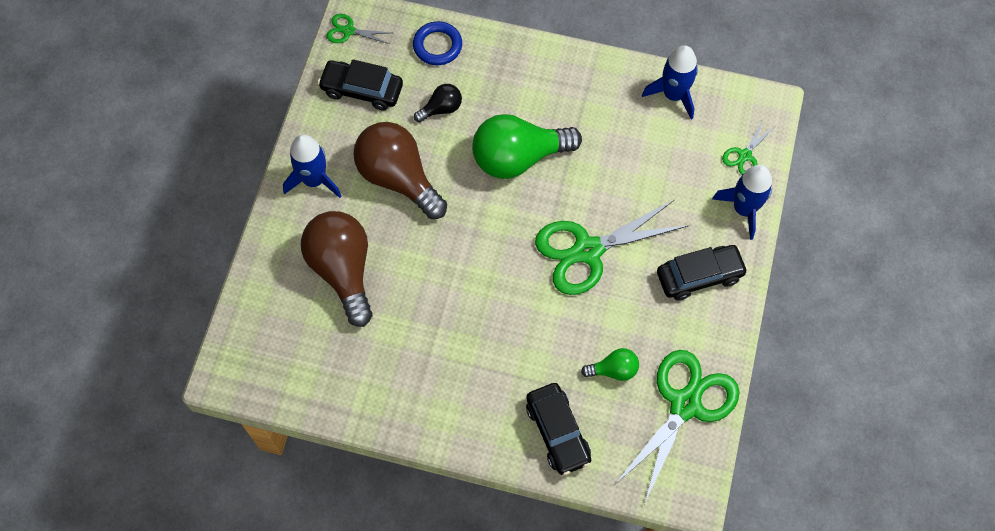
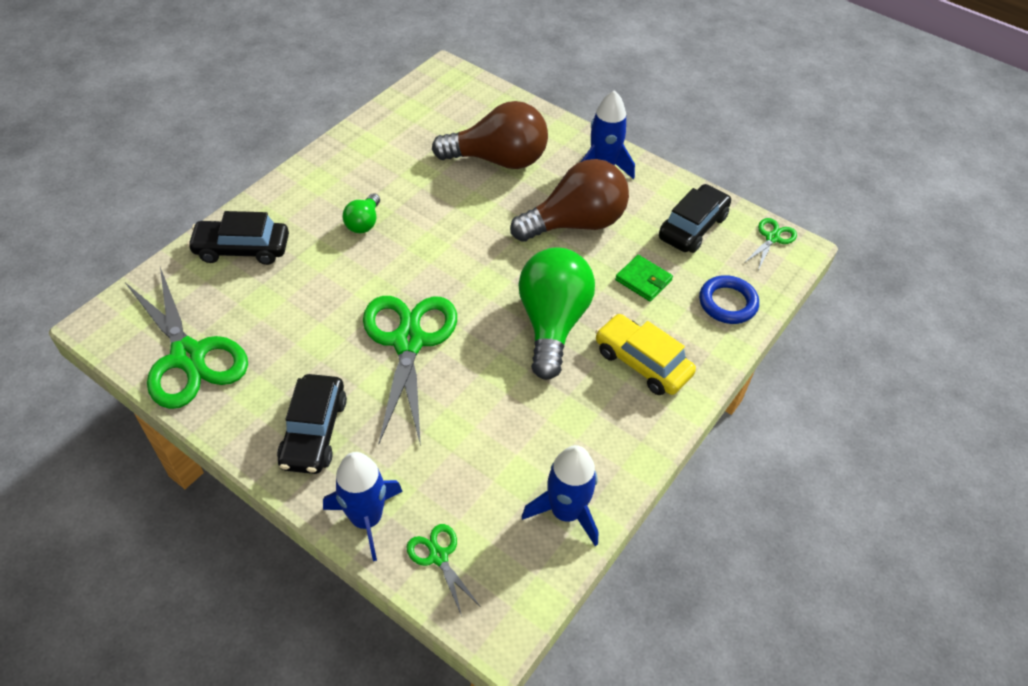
camera: 110 degrees right, 15 degrees down
(441, 109) = (643, 280): black light bulb -> green wallet
(526, 86) = (642, 363): none -> yellow car
(613, 370) = (268, 313): green light bulb -> green light bulb (364, 223)

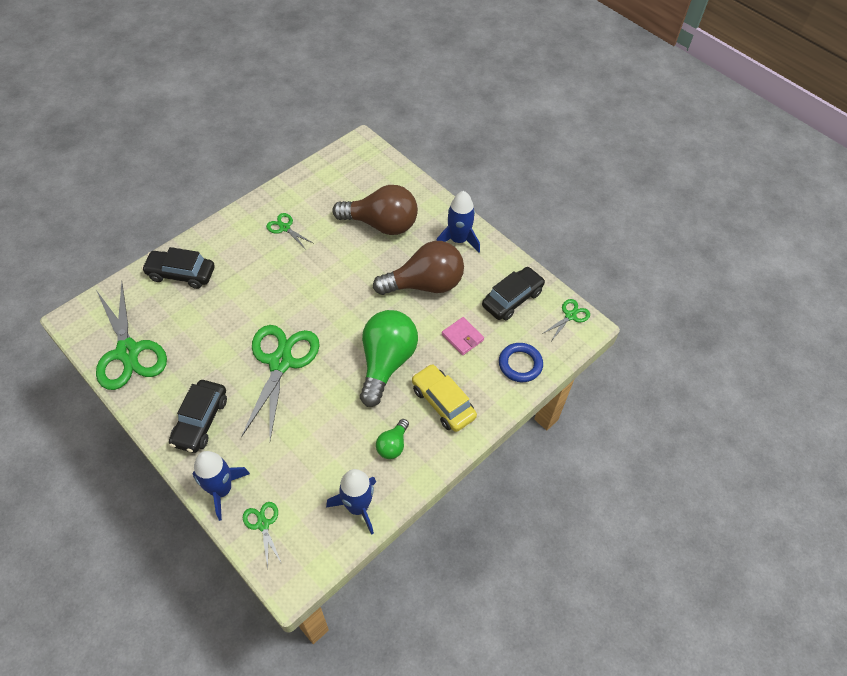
camera: 10 degrees right, 5 degrees up
(364, 223) = (271, 264): green light bulb -> green light bulb (392, 445)
(371, 178) = (284, 228): none -> green scissors
(643, 280) = (462, 337): green wallet -> pink wallet

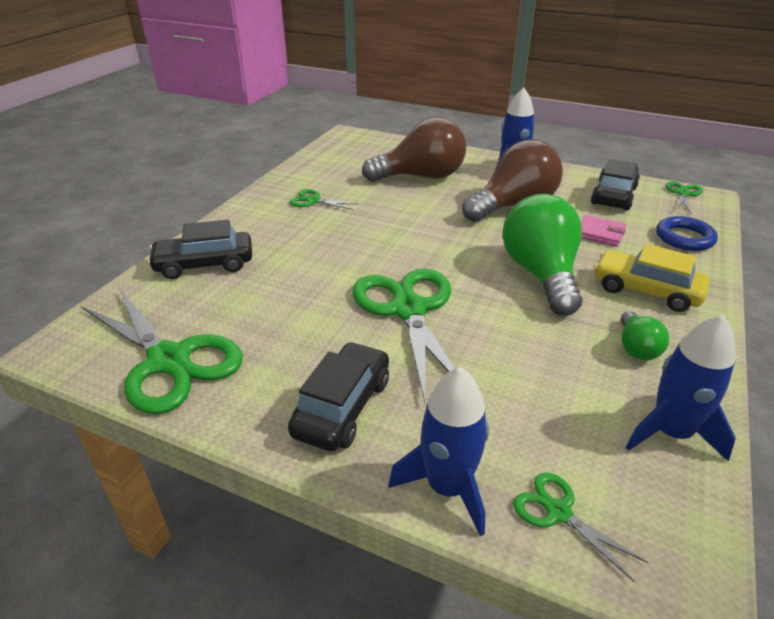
camera: 20 degrees left, 20 degrees down
(200, 421) = (342, 407): black car -> black car turned 150 degrees counterclockwise

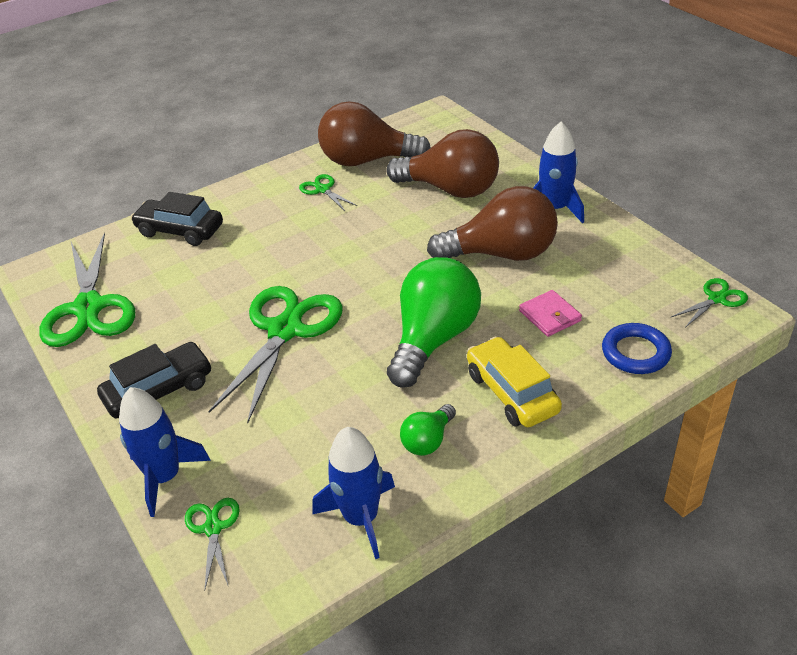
camera: 35 degrees right, 5 degrees up
(328, 174) = (367, 161): none -> brown light bulb
(613, 195) = (628, 275): black car -> none

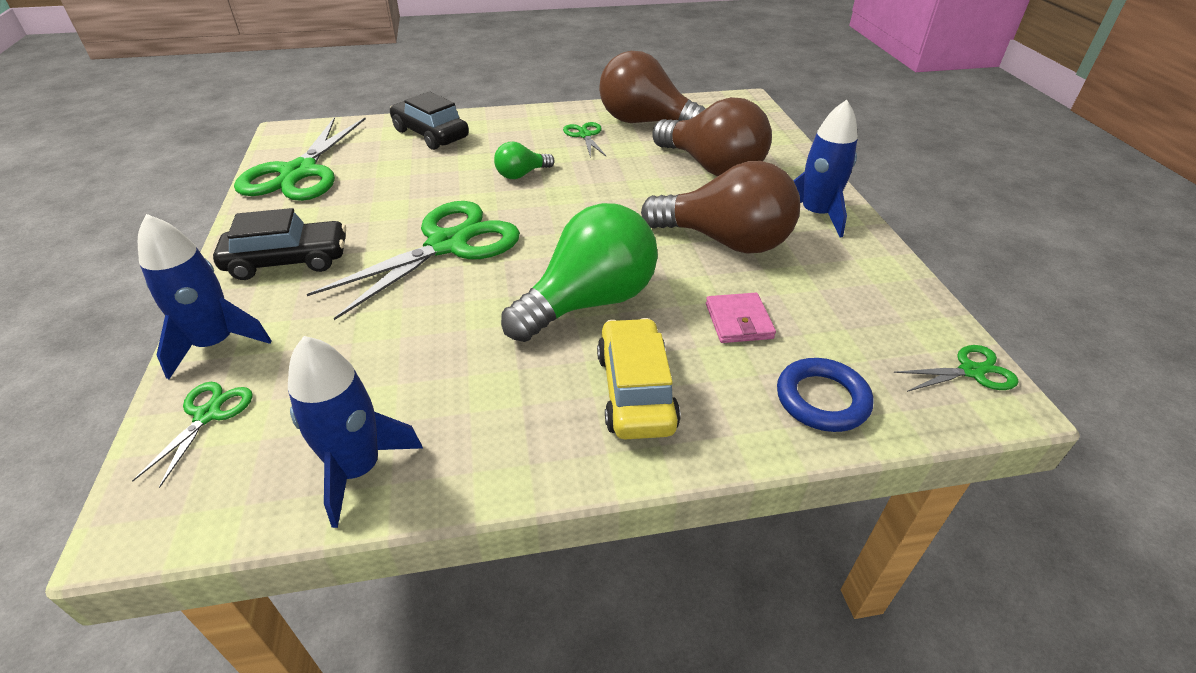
camera: 20 degrees right, 0 degrees up
(428, 441) = (500, 409): green light bulb -> green light bulb (521, 174)

